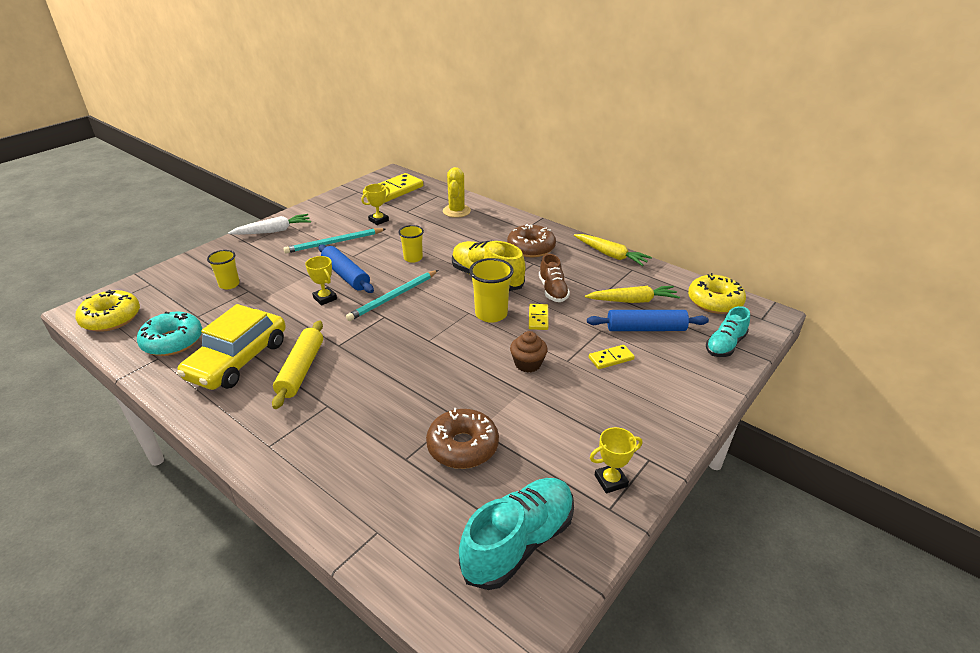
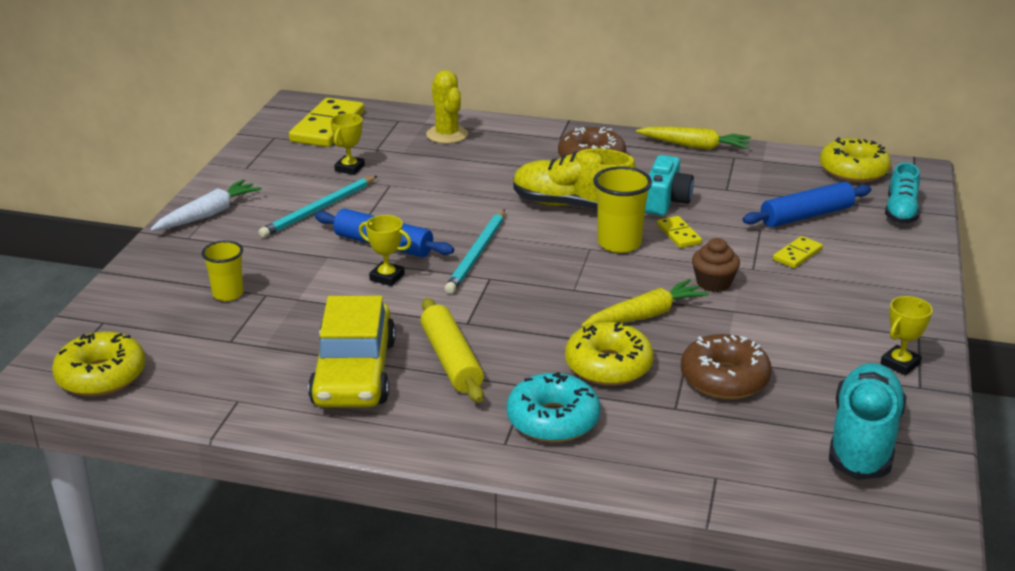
camera: 25 degrees left, 5 degrees down
(173, 341) = (234, 377): turquoise donut -> turquoise donut (553, 420)
(393, 407) = (608, 366): none -> yellow donut
(413, 258) = (451, 204): yellow cup -> none
(553, 290) = (665, 201): brown shoe -> turquoise camera
(632, 301) = (766, 190): yellow carrot -> yellow carrot (645, 315)

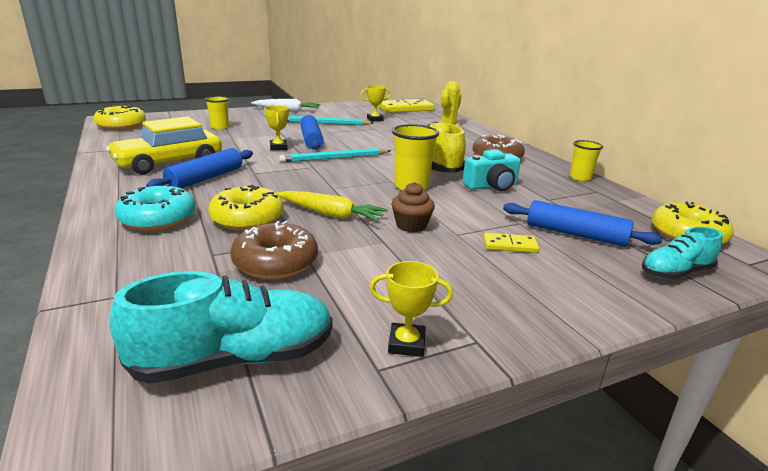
camera: 50 degrees right, 5 degrees down
(451, 360) = (205, 178): yellow rolling pin -> blue rolling pin
(678, 234) = (456, 199): yellow domino -> none
(694, 146) = (580, 177): yellow carrot -> yellow cup

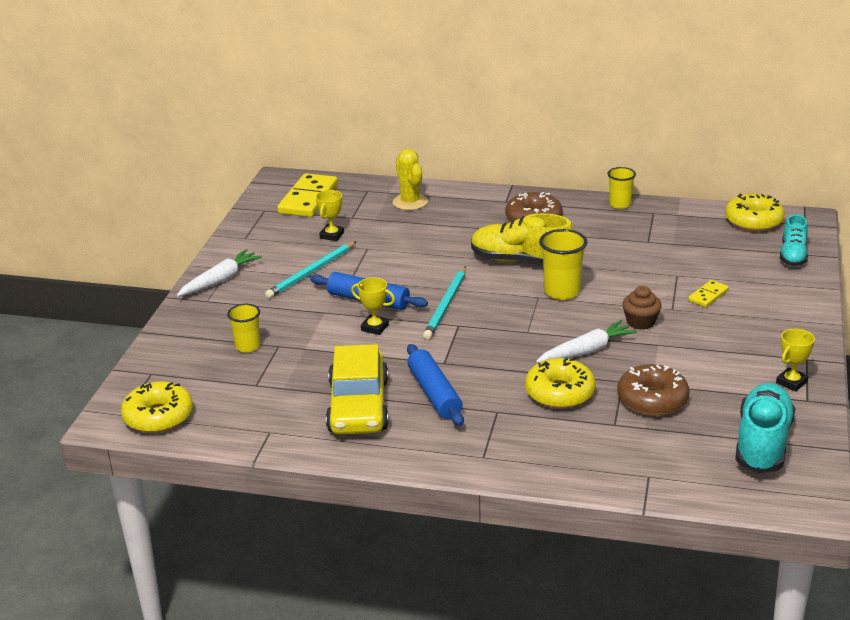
camera: 50 degrees left, 5 degrees up
(158, 219) = (519, 437): turquoise donut -> none
(330, 214) = (586, 351): yellow carrot -> white carrot
(491, 186) = (598, 253): turquoise camera -> none
(575, 234) = (715, 262): blue rolling pin -> none

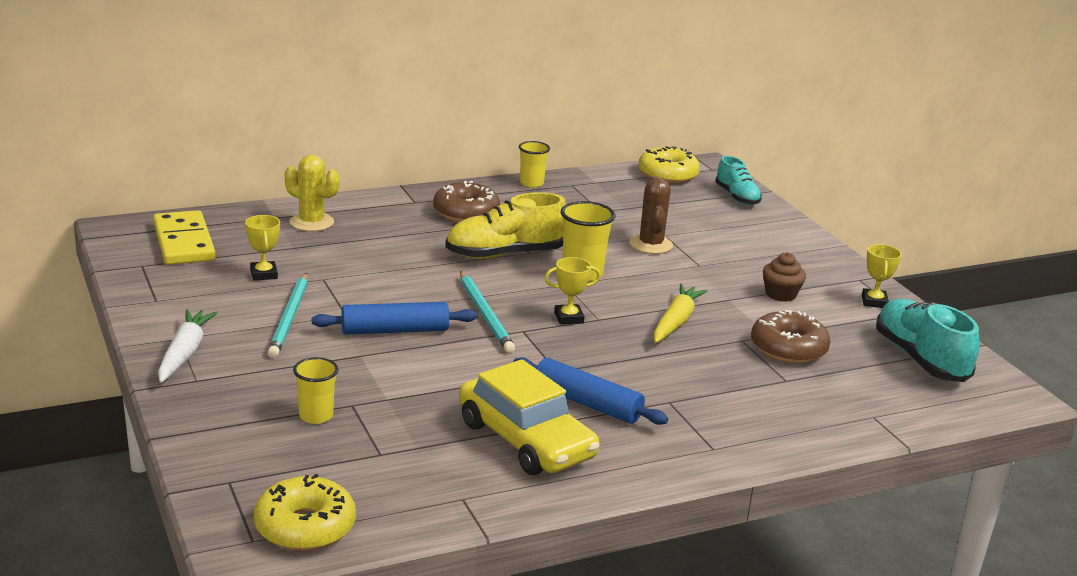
camera: 40 degrees left, 5 degrees down
(375, 327) = (438, 356): yellow trophy -> yellow trophy (568, 318)
(560, 393) = (703, 367): yellow donut -> none
(586, 351) = (676, 322): white carrot -> yellow carrot
(640, 322) = (688, 283): brown cupcake -> brown cupcake (780, 294)
(652, 281) = (651, 245): none -> brown cactus
(708, 295) = (714, 246): yellow domino -> none

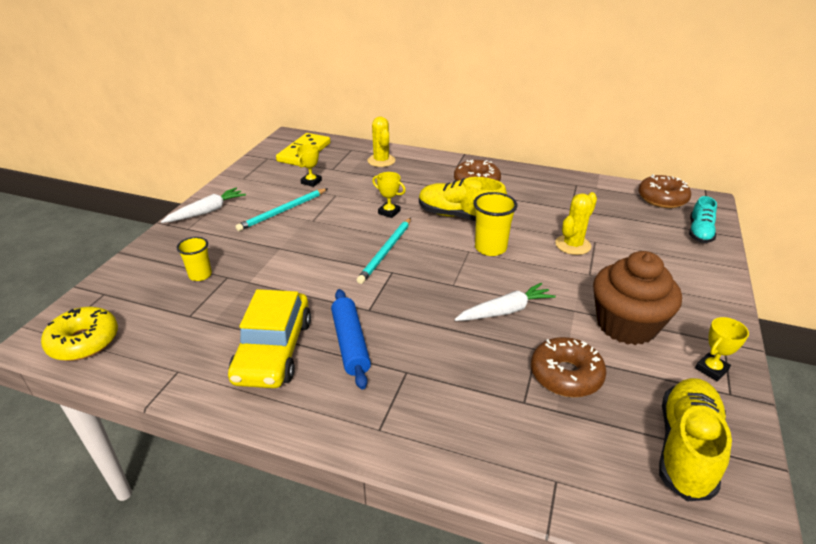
camera: 45 degrees right, 10 degrees up
(394, 330) = (321, 240): blue rolling pin -> none
(531, 183) = (549, 176): yellow cup -> none
(568, 318) = (434, 275): yellow trophy -> yellow trophy (389, 212)
(651, 245) = (573, 245): brown cactus -> yellow cactus
(667, 175) = (662, 199): yellow donut -> brown donut
(676, 322) = (505, 311): yellow carrot -> white carrot
(780, 294) = (626, 325): brown cupcake -> brown cupcake, size x2.08
(920, 359) = (686, 448): turquoise shoe -> yellow shoe

